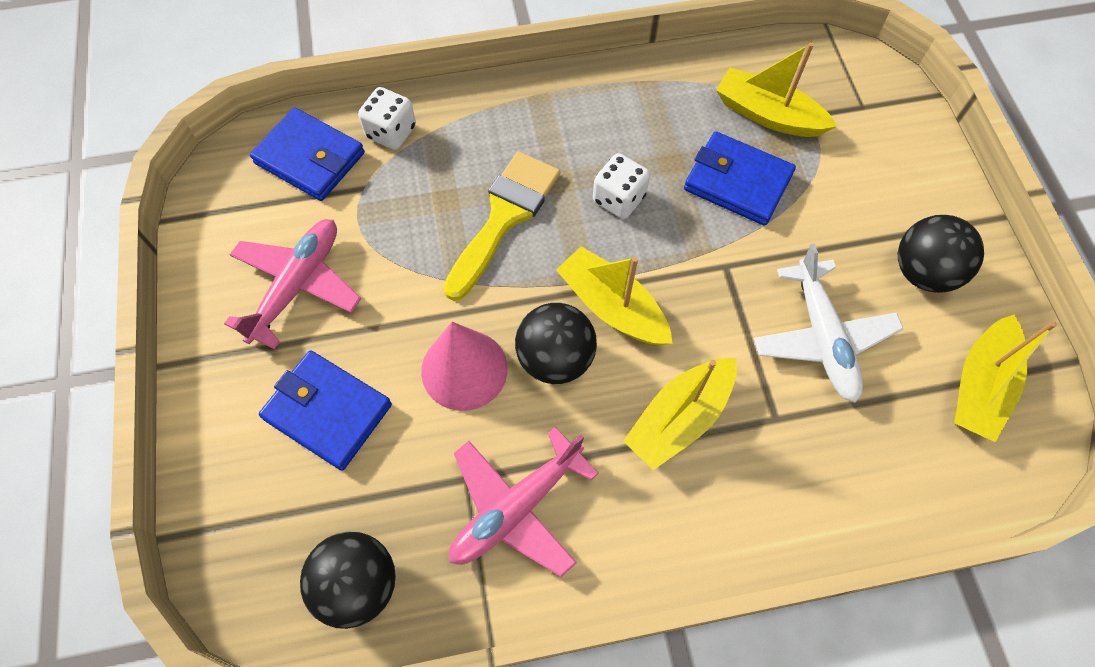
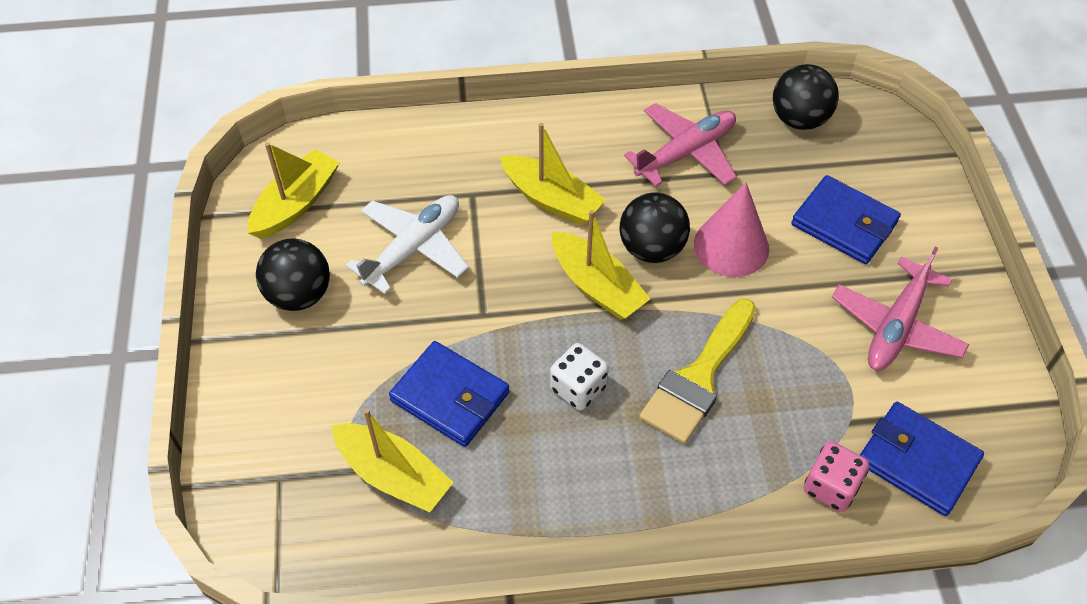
camera: 175 degrees left, 10 degrees down
(391, 132) = (830, 487): white dice -> pink dice
(679, 418) = (551, 199): yellow boat -> yellow boat turned 75 degrees clockwise
(822, 338) = (414, 248): white plane -> white plane turned 45 degrees clockwise

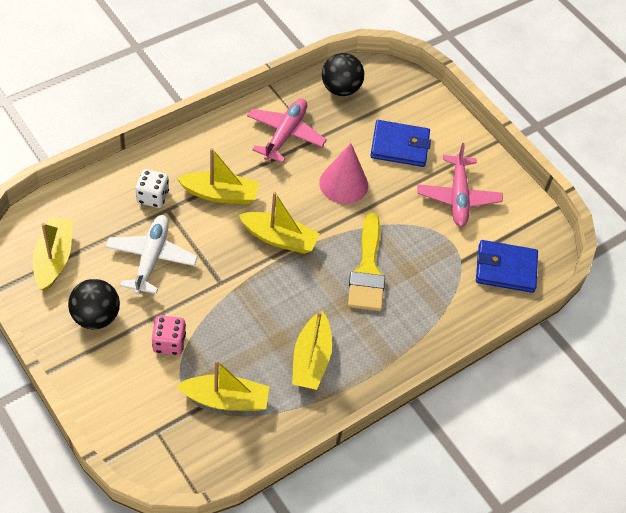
camera: 35 degrees left, 0 degrees up
(450, 397) = (231, 340): blue wallet -> none
(543, 470) = (311, 359): none -> yellow boat
(578, 388) = (303, 304): white dice -> white dice (152, 197)
(651, 248) = (298, 203): black ball -> none
(830, 487) = (469, 301): pink dice -> pink dice (169, 343)

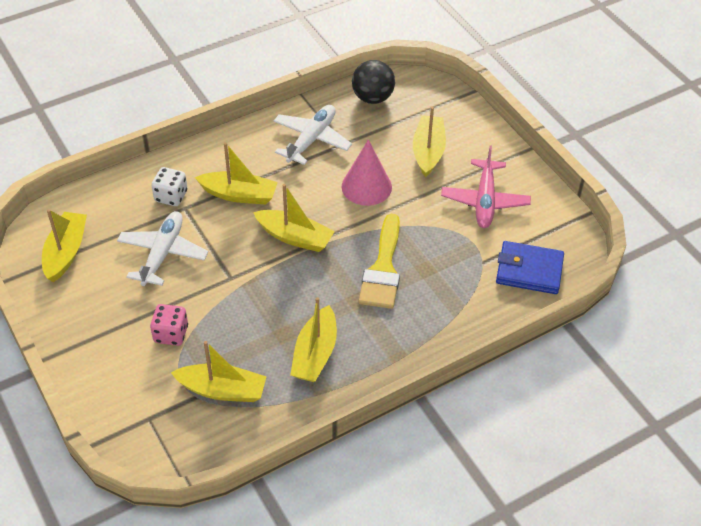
camera: 10 degrees right, 5 degrees down
(96, 317) = (100, 307): black ball -> none
(285, 134) = (312, 139): pink plane -> white plane
(399, 146) = (428, 151): blue wallet -> yellow boat

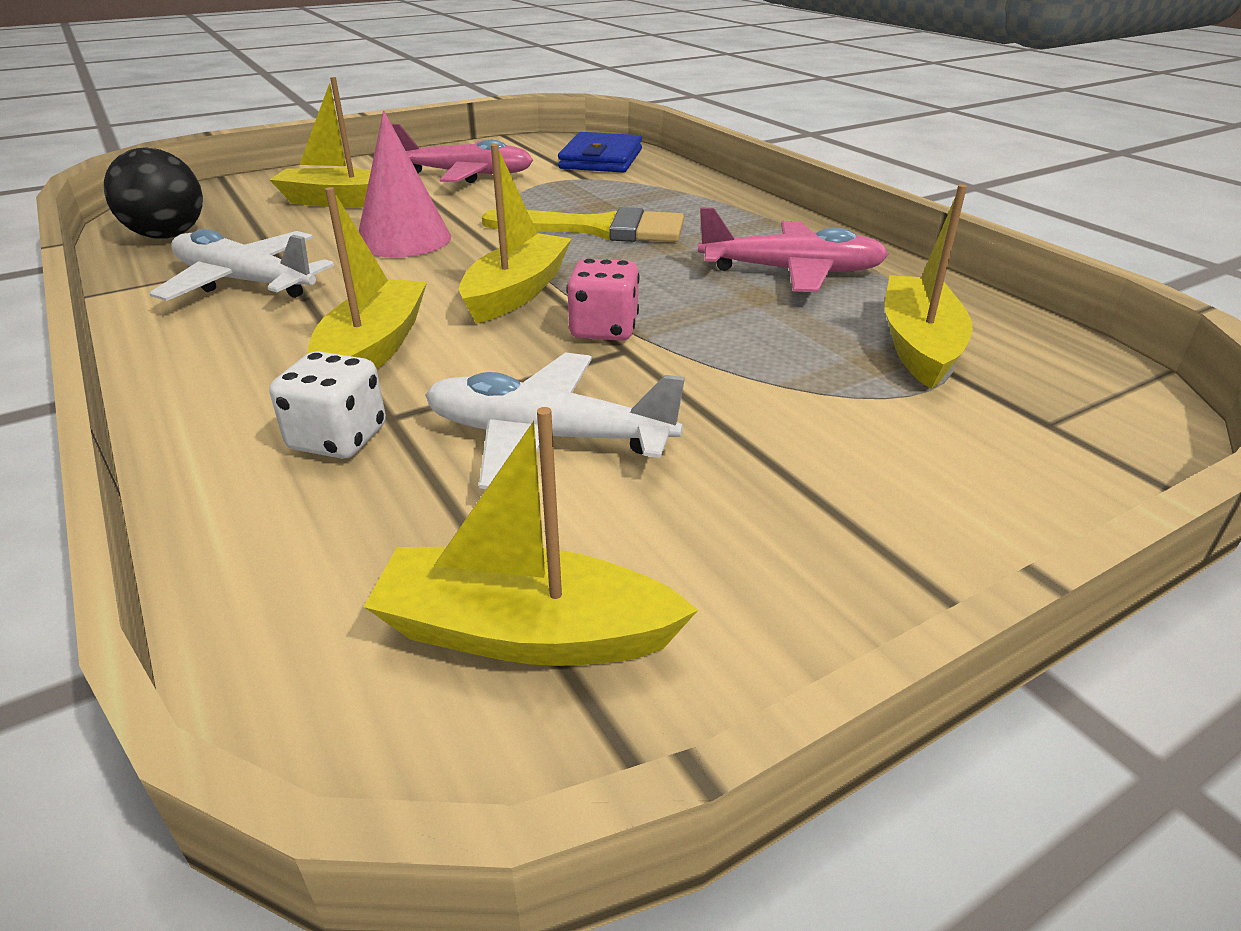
camera: 90 degrees left, 15 degrees down
(171, 334) = (802, 410): pink dice -> pink dice (604, 329)
(315, 353) = (792, 272): yellow boat -> pink plane

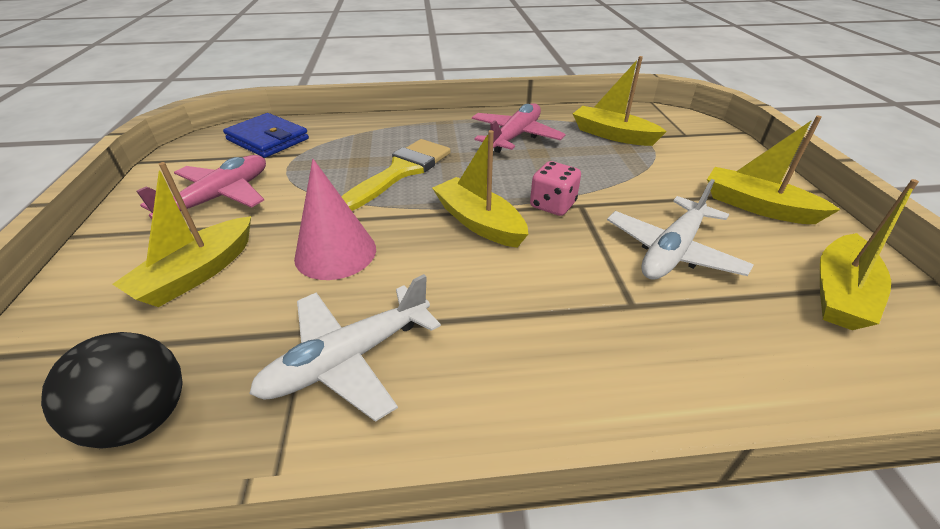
camera: 65 degrees left, 5 degrees up
(338, 439) = (656, 331): white dice -> none
(373, 349) = (533, 298): yellow boat -> yellow boat (757, 206)

